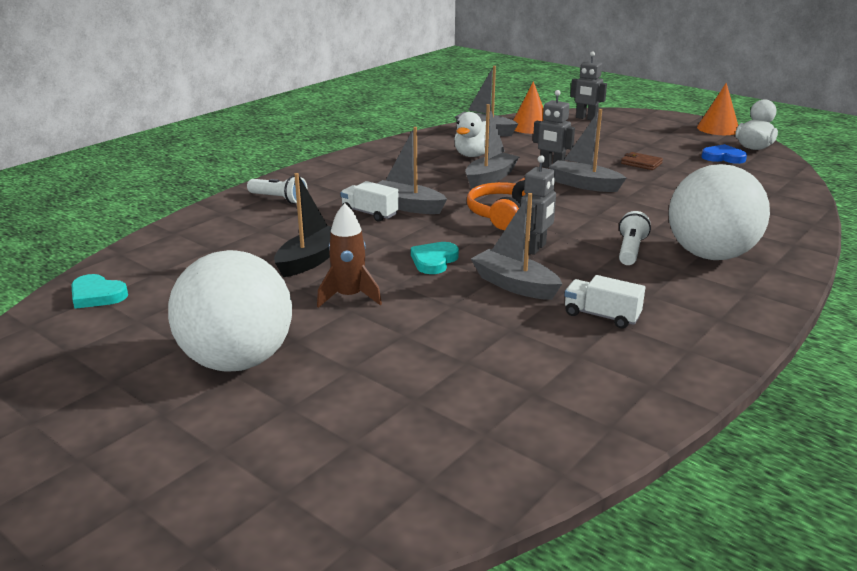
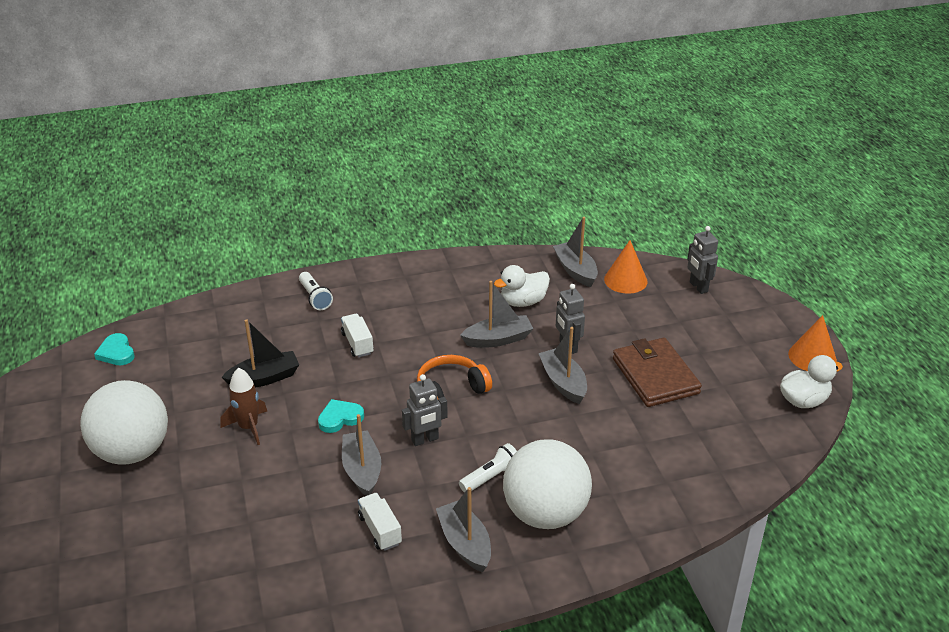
camera: 35 degrees right, 10 degrees up
(407, 206) = (393, 347): grey boat -> grey boat (465, 543)
(641, 163) = (655, 376): brown wallet -> brown wallet, size x2.21
(723, 157) = (748, 402): blue heart -> none

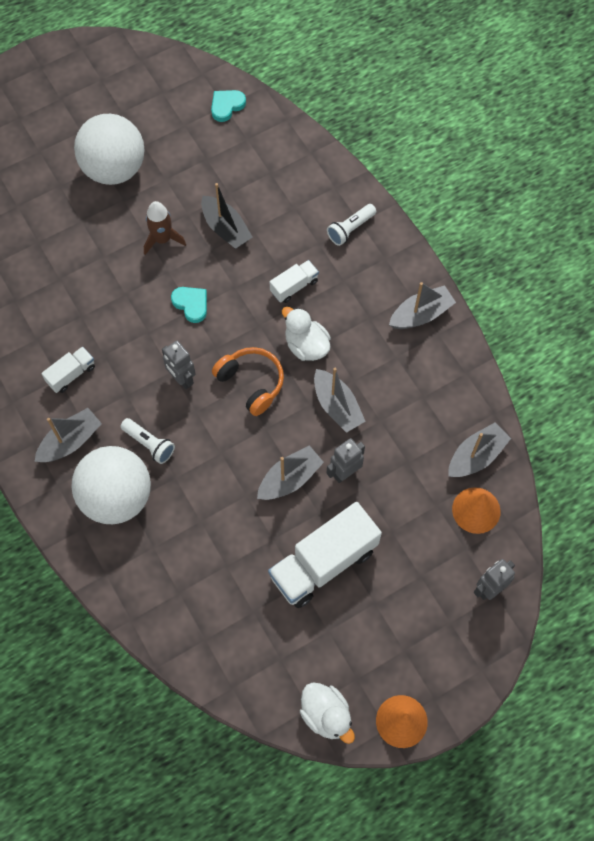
camera: 75 degrees right, 30 degrees up
(362, 470) = (133, 341): grey boat -> grey boat (421, 314)
(523, 302) = (404, 415): white duck -> white duck (306, 345)
(655, 376) = (323, 563): brown wallet -> white truck

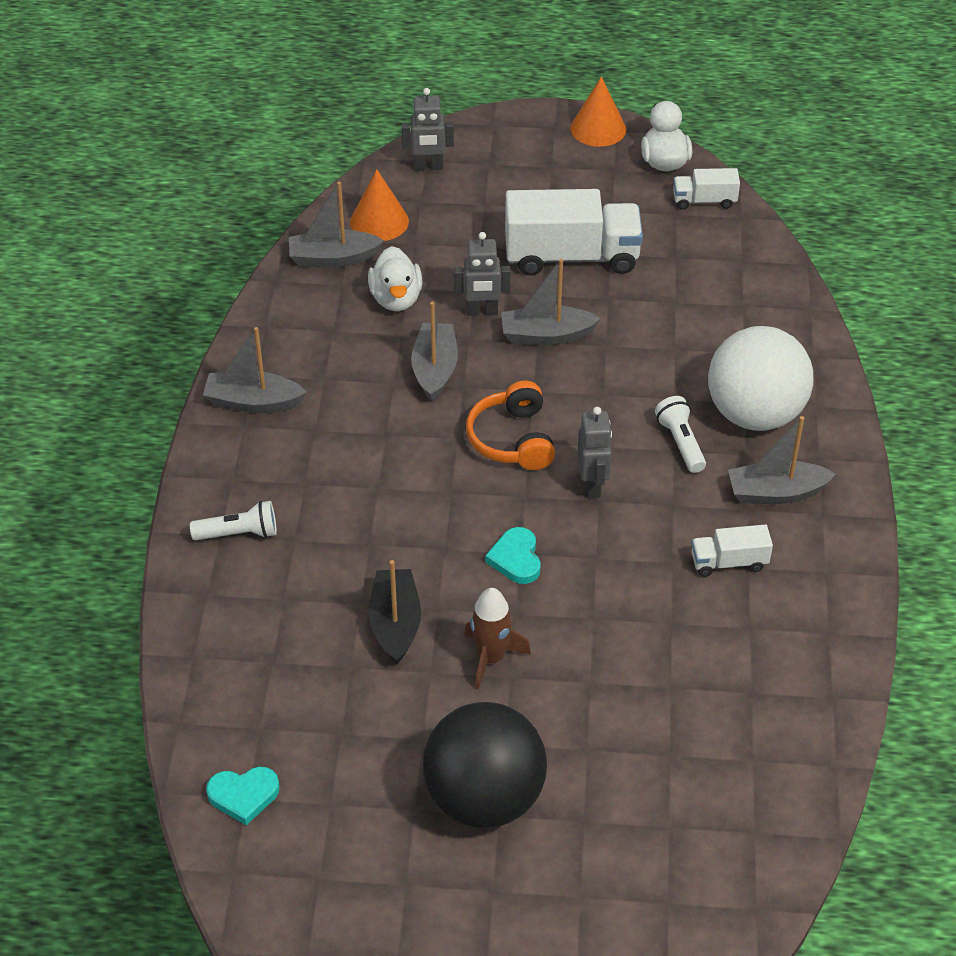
camera: 145 degrees left, 20 degrees down
(114, 169) = (484, 798): white ball -> black ball
(294, 286) = (370, 509): white truck -> white truck (704, 201)
(306, 345) = (414, 442): white duck -> white duck (396, 299)

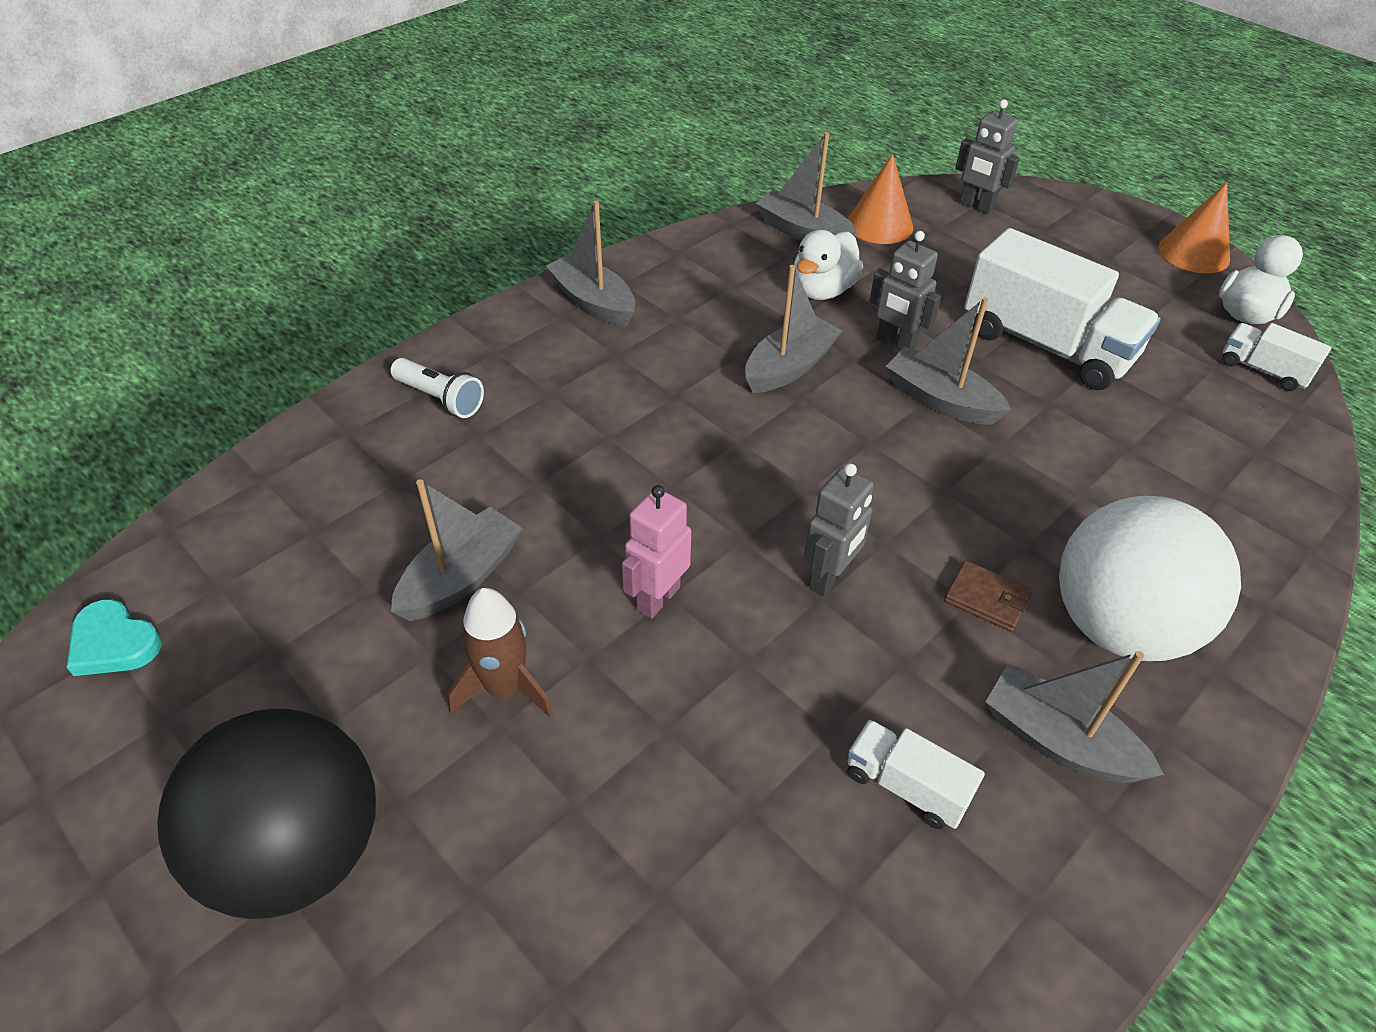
camera: 40 degrees right, 0 degrees up
(395, 624) = (461, 578): black boat -> grey boat
(512, 439) = (793, 475): orange headphones -> none
(516, 559) = (658, 598): turquoise heart -> pink robot
(680, 443) = (986, 598): white flashlight -> brown wallet

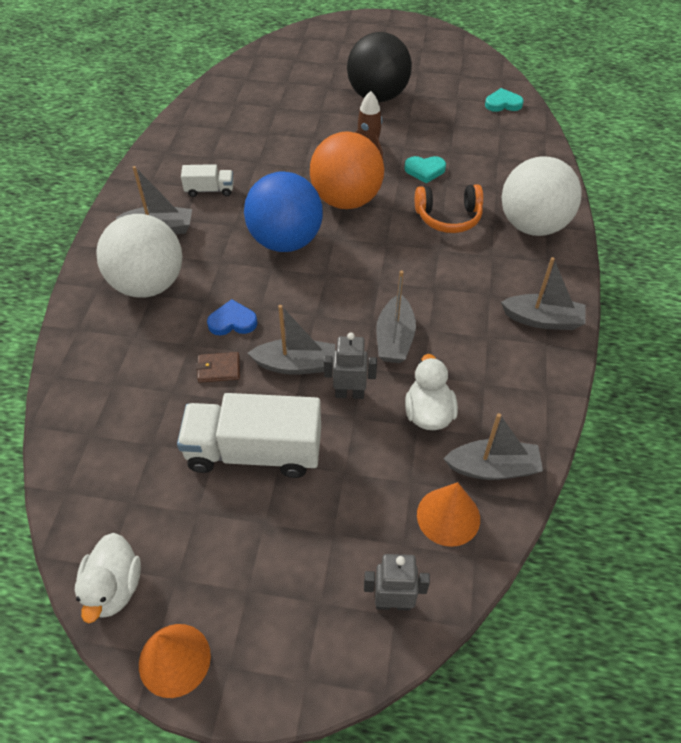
camera: 145 degrees right, 5 degrees up
(440, 399) = (532, 225): white flashlight -> white ball
(461, 578) = (425, 170): grey boat -> turquoise heart
(535, 474) = (448, 217): none -> orange headphones
(658, 598) = (346, 200): pink robot -> orange ball
(829, 577) = (286, 241): grey robot -> blue ball
(986, 598) = (213, 266): brown wallet -> brown wallet (219, 369)
(998, 493) = (232, 321): none -> blue heart
(1263, 370) = (94, 519): white truck -> none

